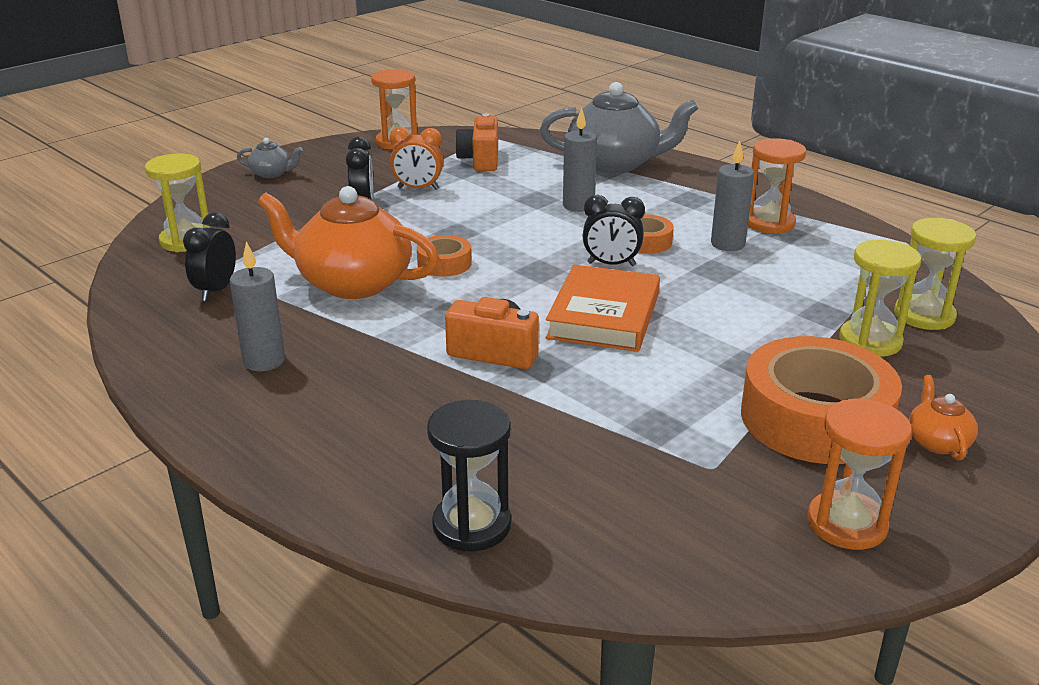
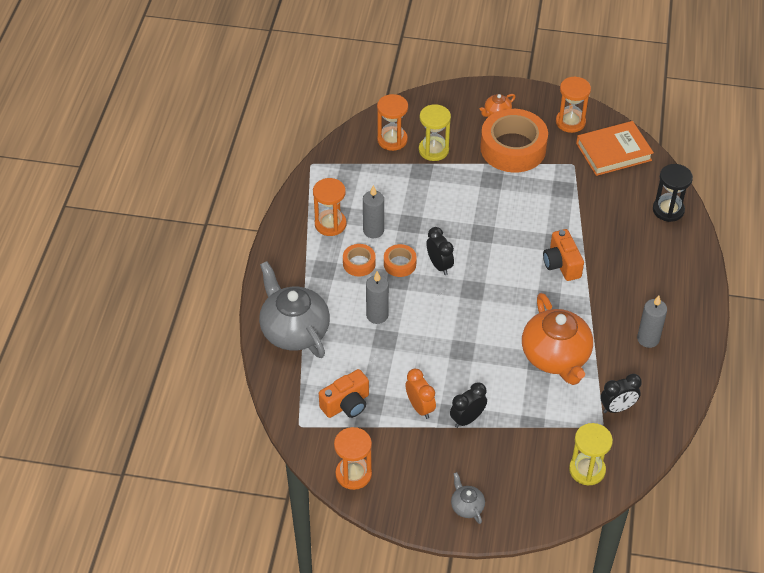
camera: 125 degrees left, 20 degrees up
(444, 264) = (501, 332): orange tape -> orange tape (359, 263)
(604, 316) = (494, 243): orange book -> orange book (613, 152)
(924, 315) = (392, 140): yellow hourglass -> orange hourglass

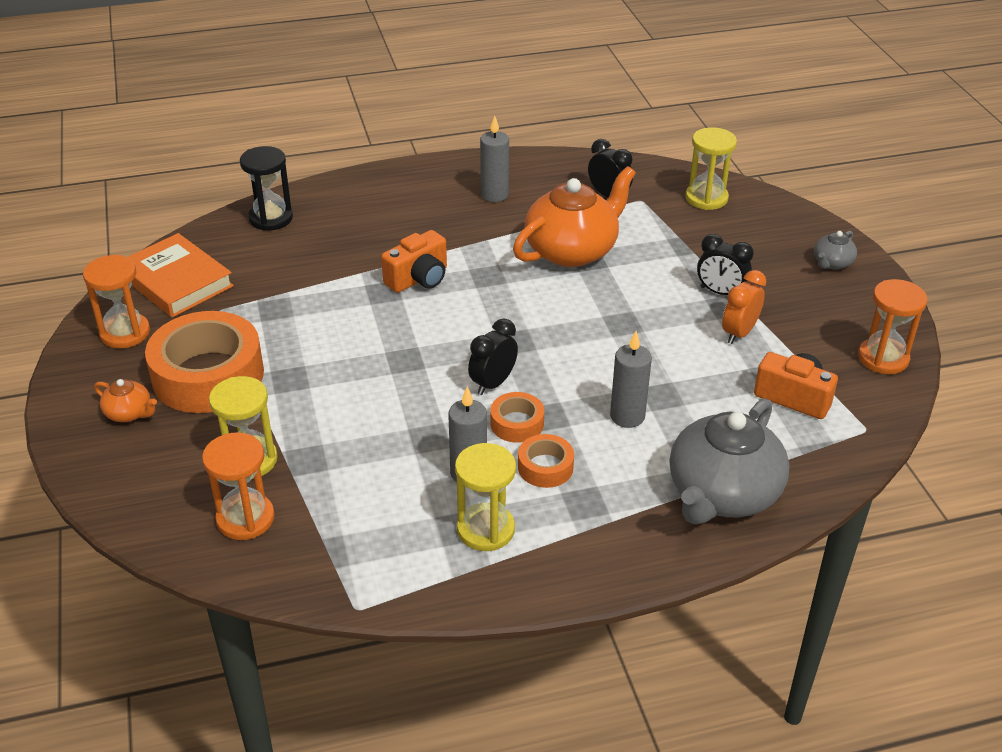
camera: 115 degrees left, 10 degrees down
(330, 224) = (485, 529): orange hourglass -> yellow hourglass

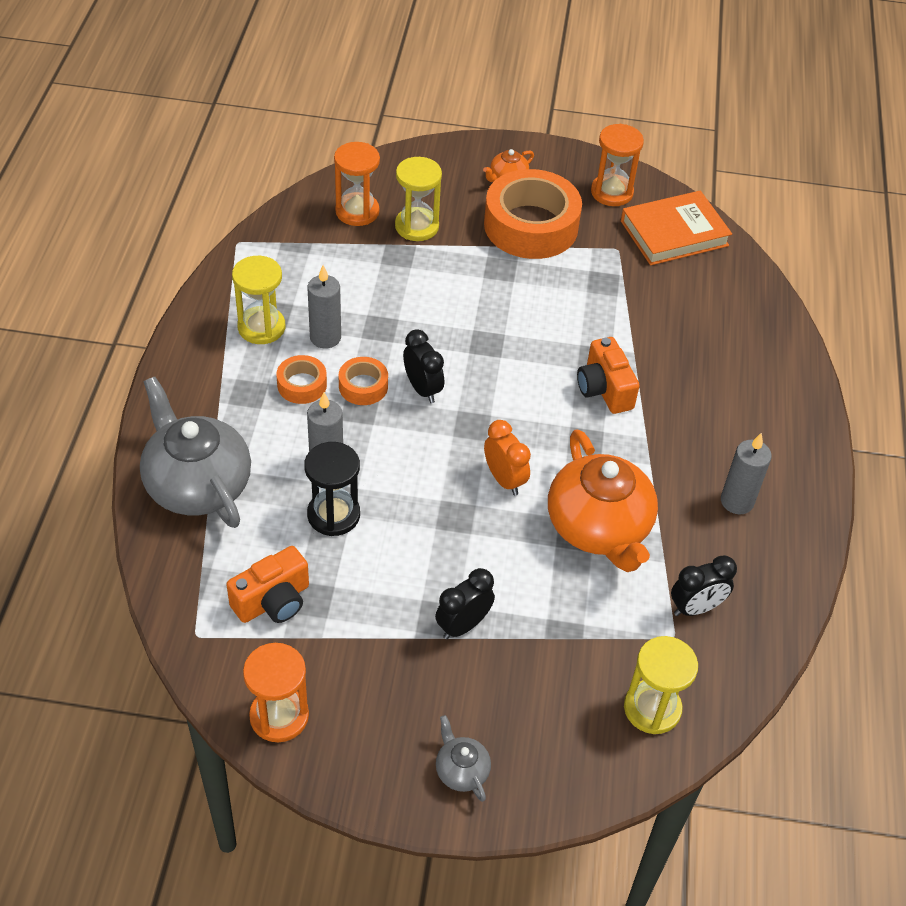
camera: 110 degrees right, 10 degrees up
(271, 218) = (756, 314): black hourglass -> black hourglass (333, 515)
(739, 333) = (389, 606): orange clock -> orange clock (504, 479)

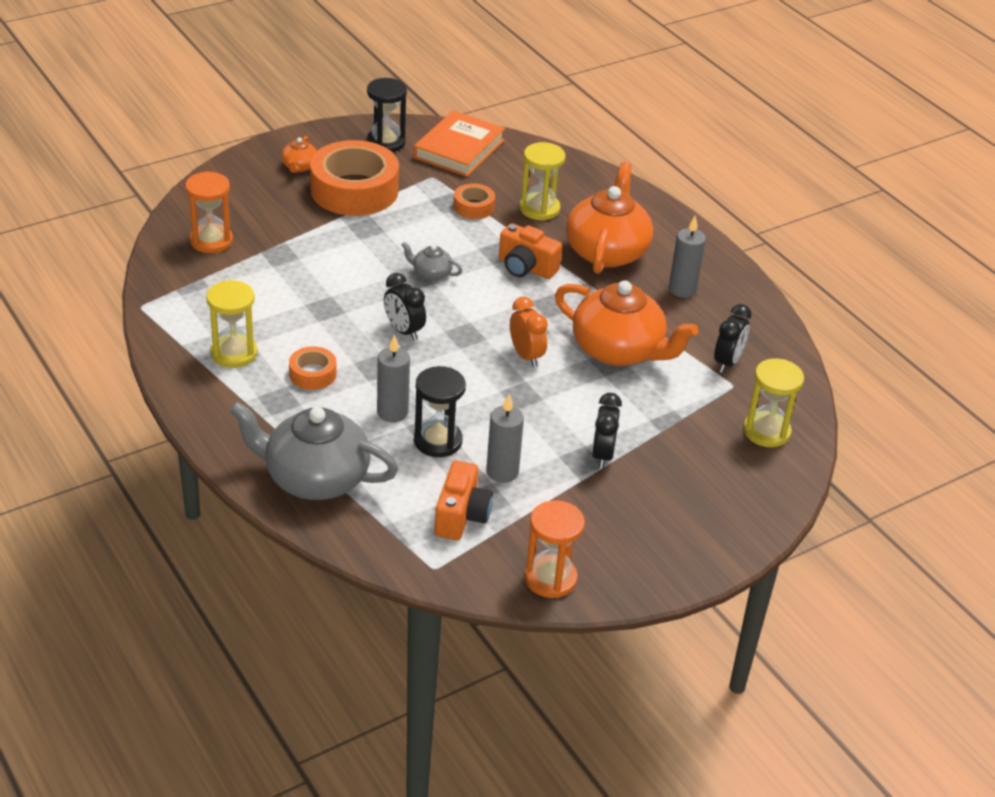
camera: 40 degrees left, 10 degrees down
(325, 337) = (292, 335): grey candle -> grey candle (502, 472)
(363, 386) = (359, 351): orange tape -> orange tape (473, 207)
(416, 226) = (270, 229): yellow hourglass -> yellow hourglass (539, 209)
(422, 389) = (404, 331): black clock -> black clock turned 150 degrees counterclockwise
(461, 770) = (699, 535): grey teapot -> grey teapot (431, 274)
(504, 479) = (526, 356): orange clock -> orange clock turned 45 degrees clockwise
(611, 192) = (386, 142): orange hourglass -> black hourglass
(704, 416) = (607, 251): none -> orange teapot

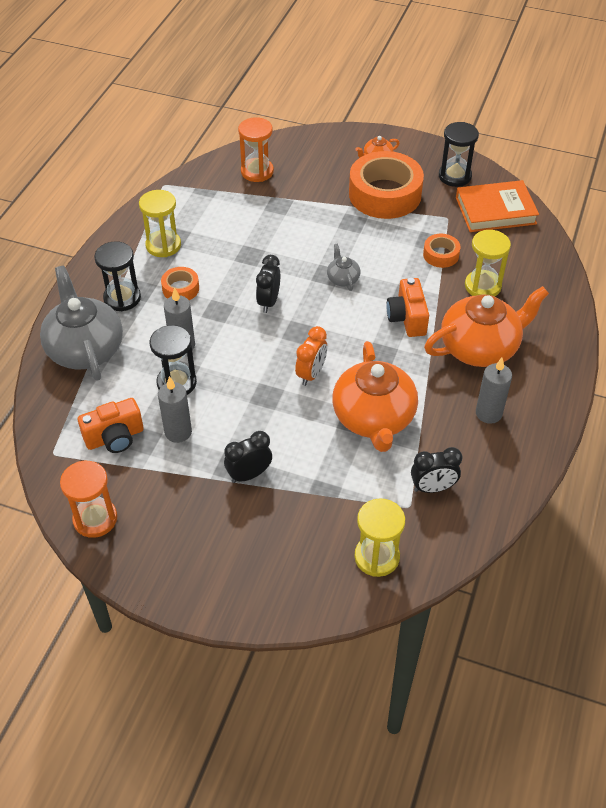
camera: 55 degrees right, 10 degrees up
(274, 418) = (122, 298): none -> black hourglass

